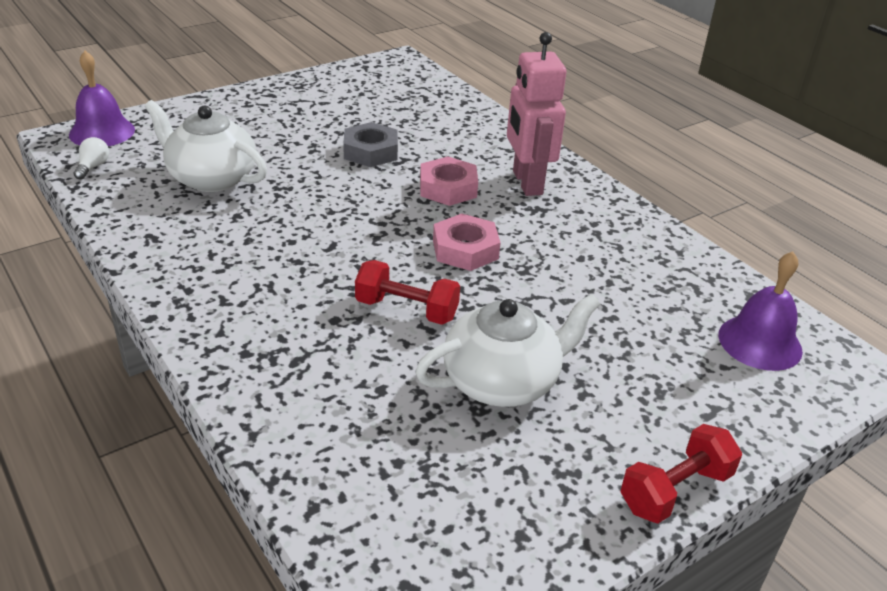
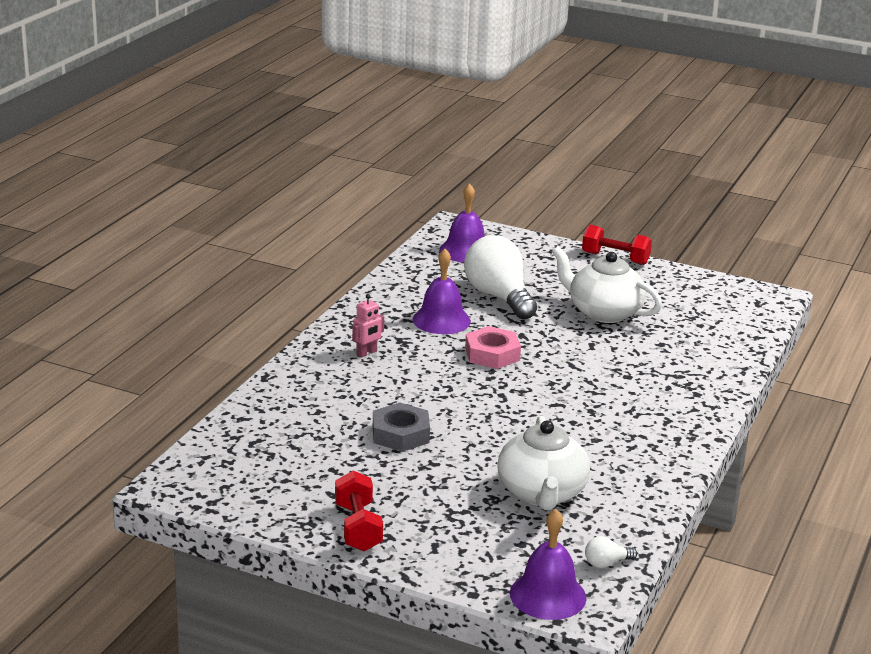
camera: 120 degrees left, 10 degrees down
(406, 310) = (585, 356): red dumbbell -> red dumbbell (358, 527)
(448, 188) = (417, 382): pink nut -> none
(526, 183) = (367, 353): pink robot -> pink robot, size x0.46
(567, 248) = (441, 320): none -> purple bell
(602, 311) = (499, 297): none -> white light bulb

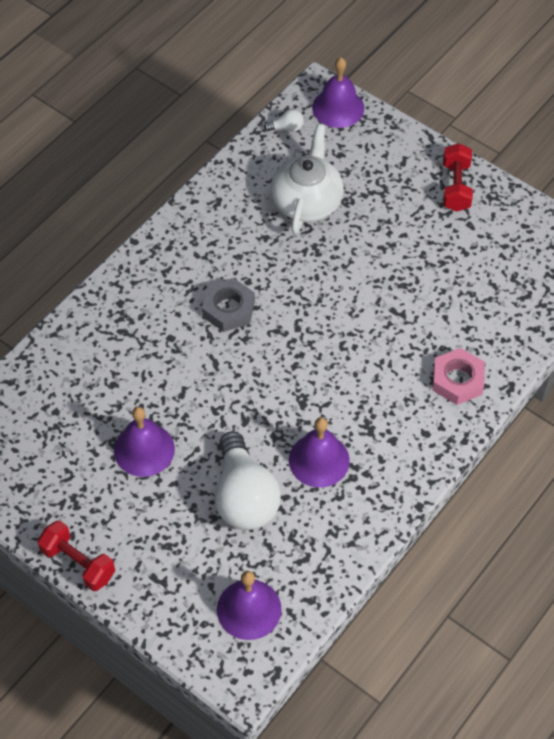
camera: 165 degrees left, 30 degrees up
(367, 353) = (408, 411): pink robot -> none
(400, 434) = (401, 287): grey nut -> grey nut (228, 309)
(492, 354) = (286, 391): pink nut -> pink nut (457, 380)
(603, 312) = (144, 449): white teapot -> purple bell

